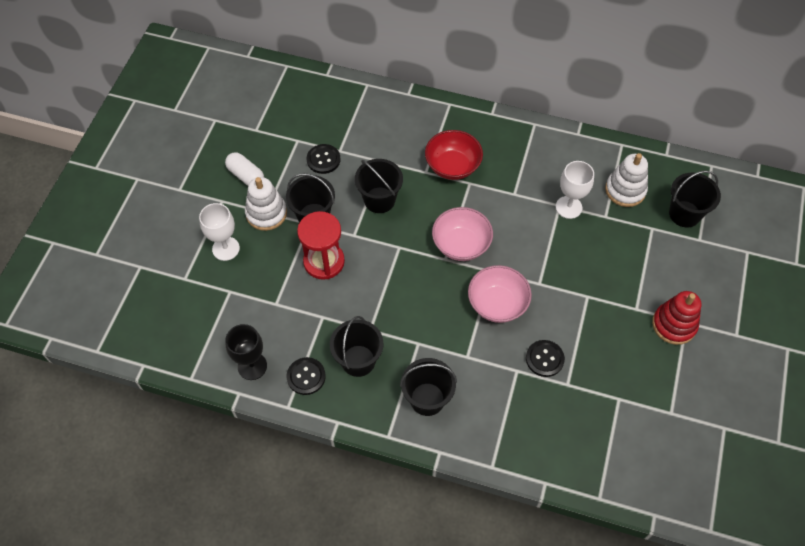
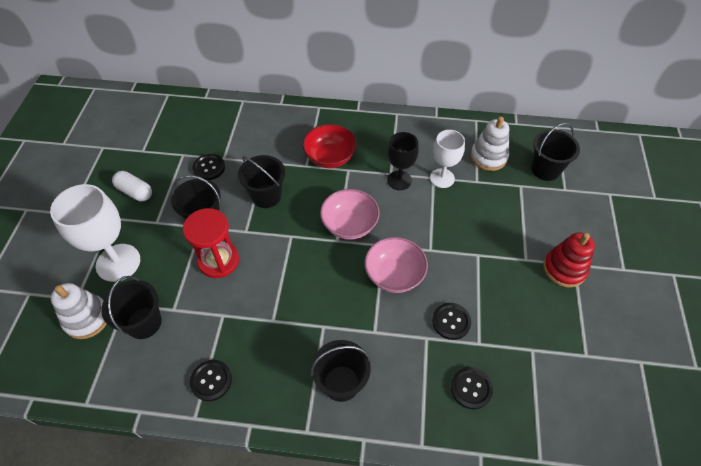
camera: 10 degrees left, 5 degrees down
(226, 248) = (118, 262): white goblet -> white goblet, size x1.57
(252, 366) = (152, 379): black goblet -> black goblet (399, 180)
(266, 213) = (157, 223): white stacking toy -> white stacking toy (87, 318)
(358, 360) = (264, 354): black bucket -> black bucket (144, 323)
(550, 424) = (471, 388): none -> black button

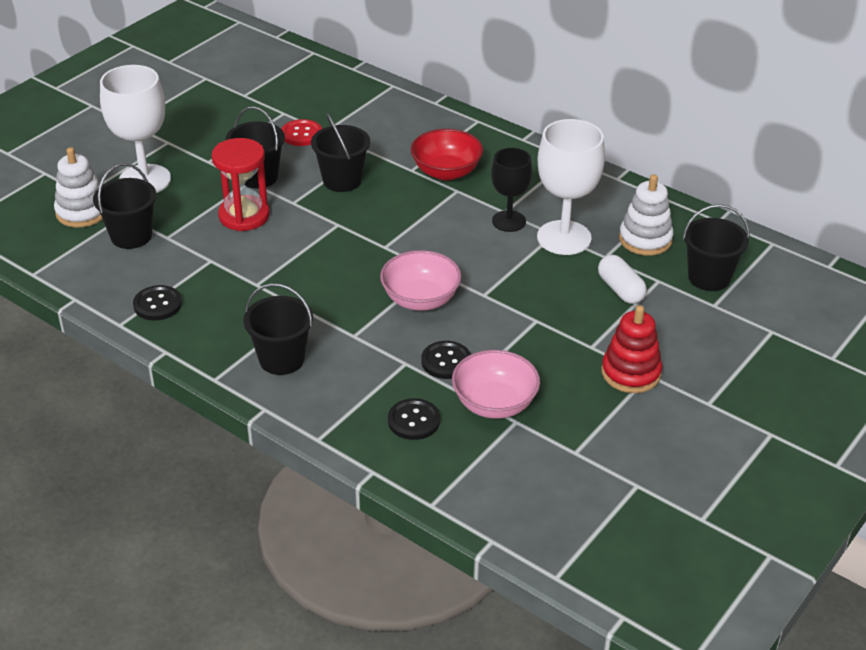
camera: 30 degrees right, 15 degrees down
(135, 192) = (207, 128): white capsule -> white capsule (620, 290)
(209, 168) = (301, 134): black button -> red button
(349, 225) = (411, 239): pink bowl -> pink bowl (494, 404)
(442, 178) = (564, 238): white goblet -> white goblet, size x1.57

